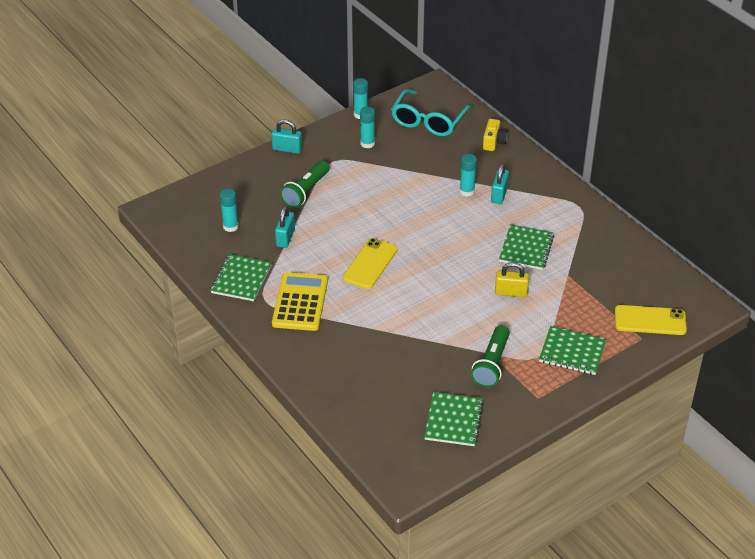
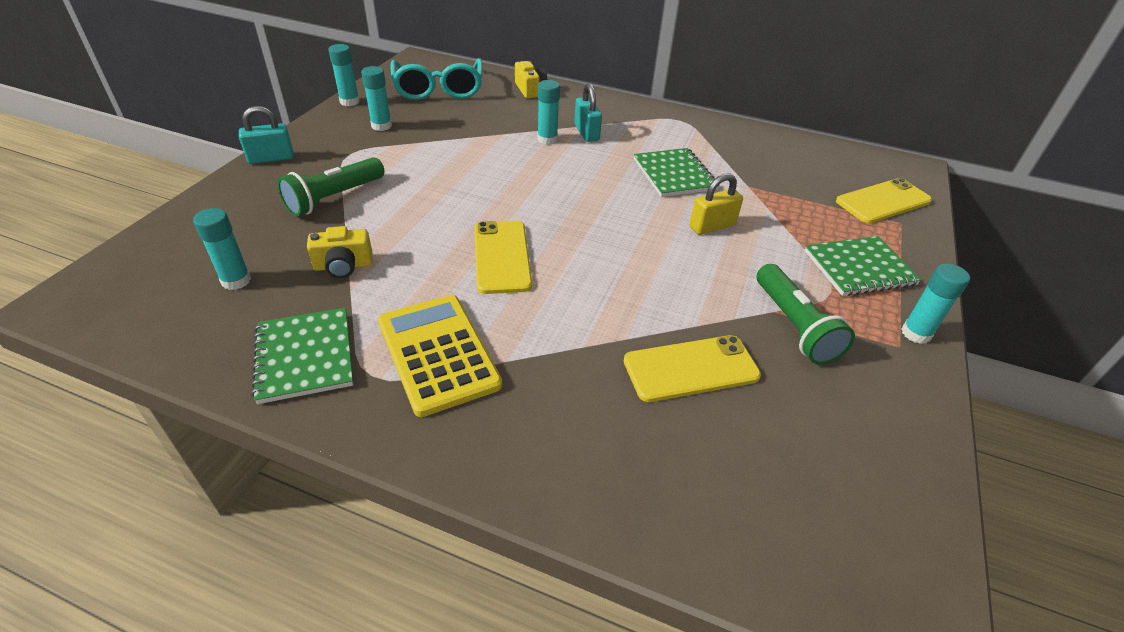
camera: 35 degrees left, 0 degrees up
(285, 238) = (343, 266): turquoise padlock -> yellow camera
(306, 191) = (334, 198): green flashlight -> green flashlight turned 45 degrees clockwise
(413, 360) = (691, 368): none -> yellow phone
(453, 420) = (847, 441): green notebook -> none
(556, 396) = (916, 333): none -> turquoise glue stick

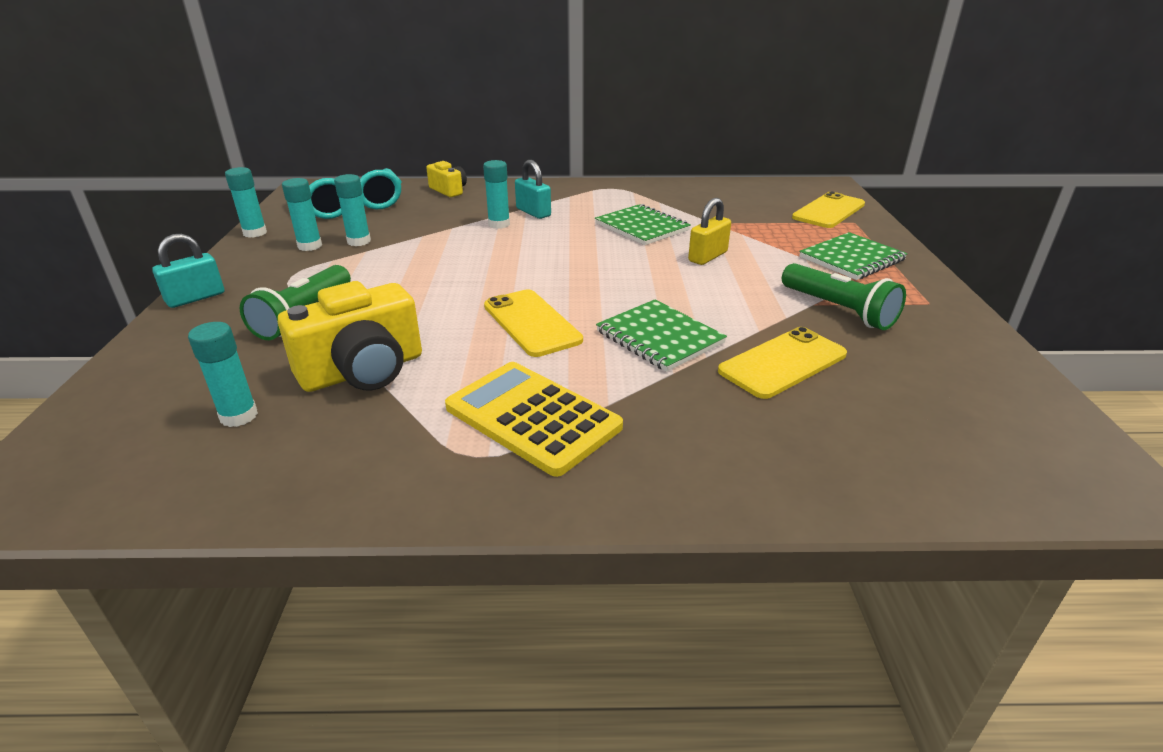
camera: 20 degrees left, 10 degrees down
(304, 356) = (383, 461): green notebook -> green notebook (659, 337)
(343, 266) = (363, 371): yellow camera -> yellow camera, size x1.79
(916, 333) = (933, 291): turquoise glue stick -> turquoise glue stick (359, 241)

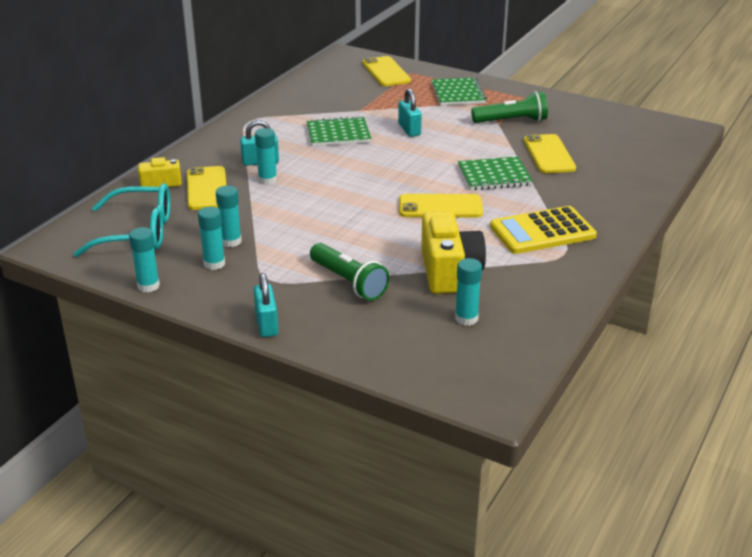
camera: 60 degrees left, 0 degrees up
(455, 207) = (207, 188): none -> yellow phone
(707, 256) = (409, 129): yellow padlock -> turquoise padlock

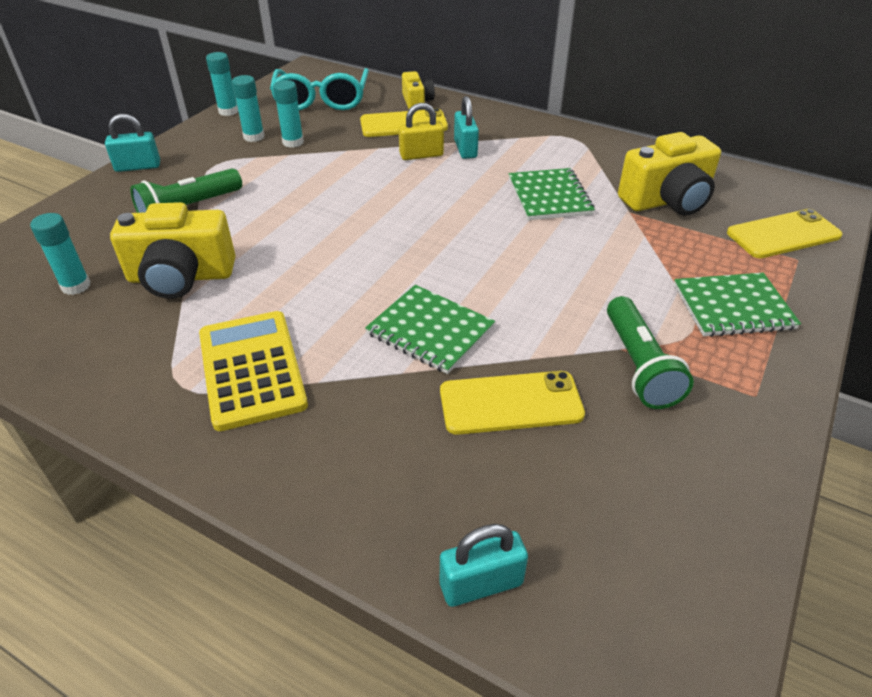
camera: 90 degrees right, 10 degrees up
(267, 180) = (421, 155): turquoise glue stick -> yellow padlock
(346, 98) = (667, 200): none -> yellow camera
(409, 129) = (576, 253): turquoise padlock -> turquoise padlock (481, 584)
(440, 207) = (341, 275): yellow phone -> none
(494, 176) = (430, 331): green notebook -> green notebook turned 45 degrees counterclockwise

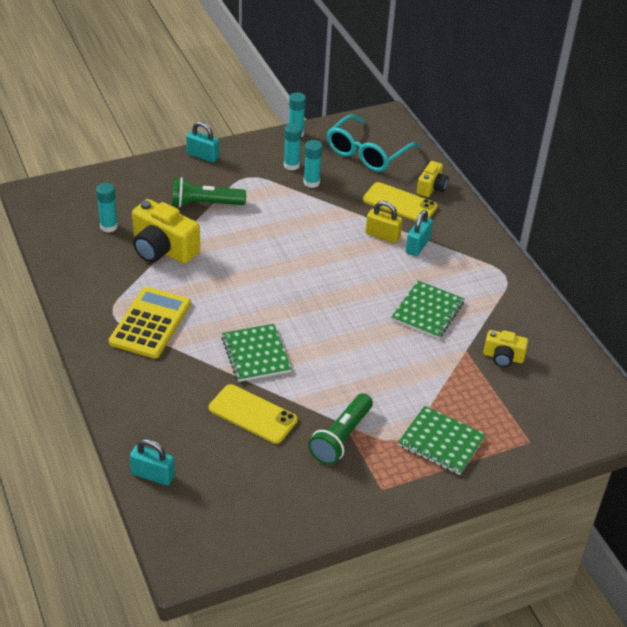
camera: 35 degrees right, 0 degrees up
(667, 200) = (503, 357): yellow camera -> yellow camera, size x0.56
(783, 234) = (546, 422): yellow phone -> none

